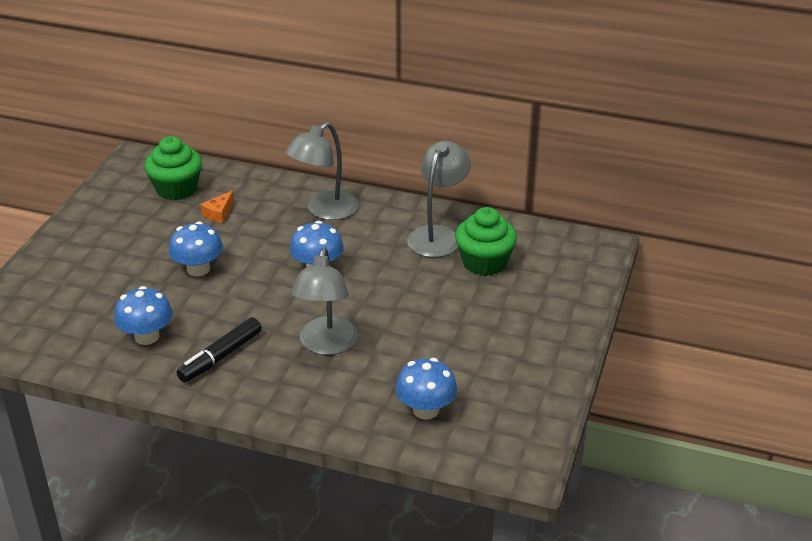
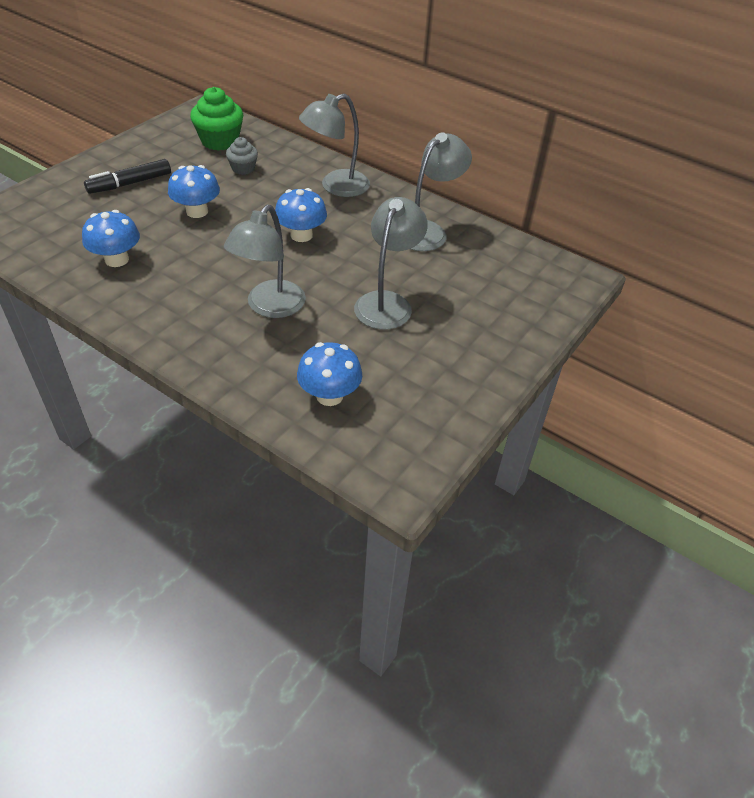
camera: 15 degrees right, 10 degrees up
(219, 213) = (243, 168): orange cheese -> grey cupcake
(220, 357) = (169, 294): black marker -> black marker (130, 183)
(434, 313) = (387, 302): none -> grey lamp
(484, 262) = (459, 266): green cupcake -> none

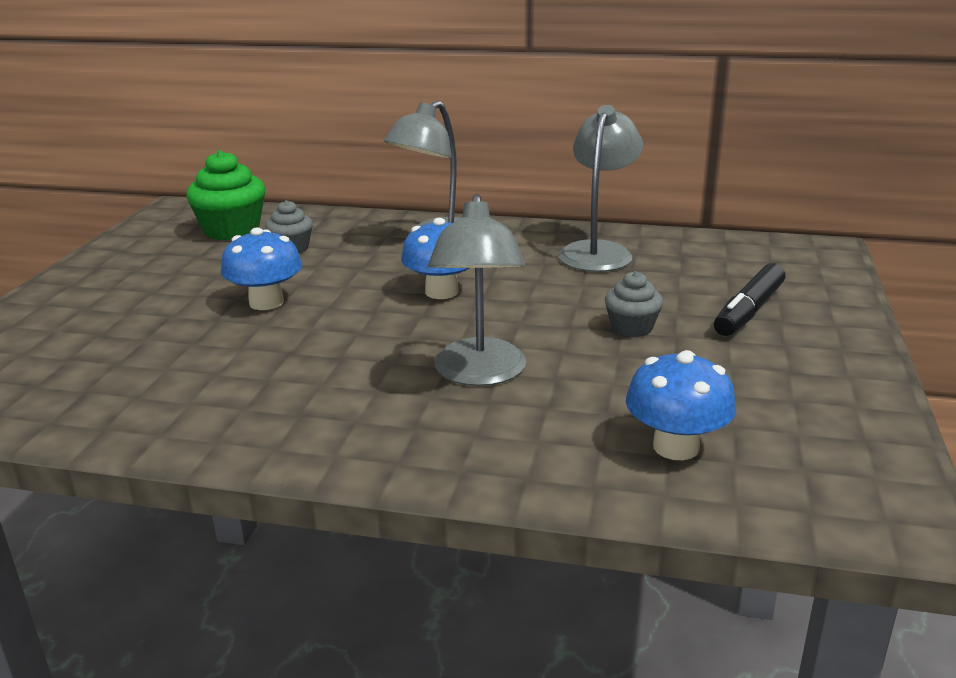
camera: 20 degrees left, 20 degrees down
(117, 259) = (187, 382): blue mushroom -> none
(130, 183) = (133, 297): black marker -> black marker (749, 311)
(387, 302) = (631, 328): grey lamp -> grey cupcake

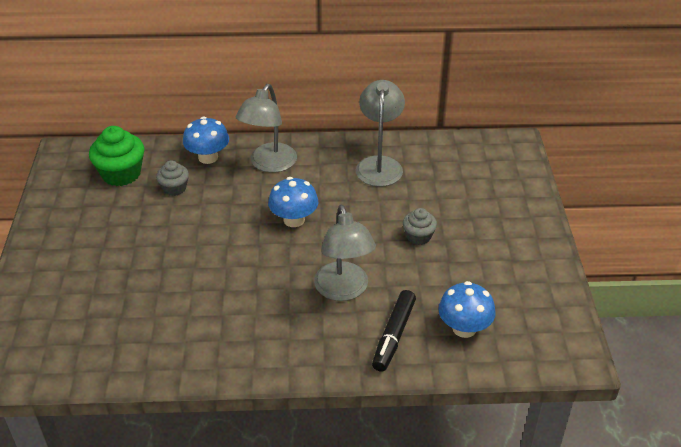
camera: 15 degrees left, 15 degrees up
(266, 302) = (186, 247): blue mushroom -> blue mushroom (208, 157)
(749, 311) = (481, 211): black marker -> black marker (393, 336)

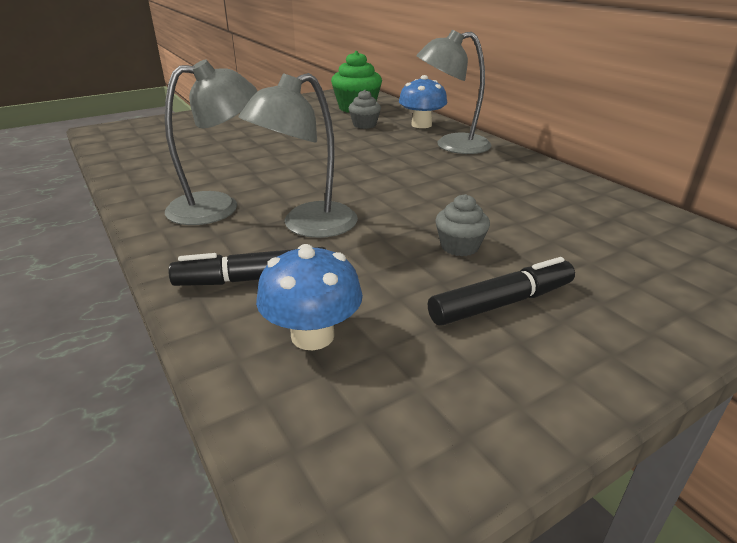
camera: 60 degrees right, 10 degrees down
(294, 220) = (389, 174): blue mushroom -> none
(379, 164) = (546, 191): grey lamp -> grey lamp (218, 206)
(481, 250) = (501, 303): none -> black marker

